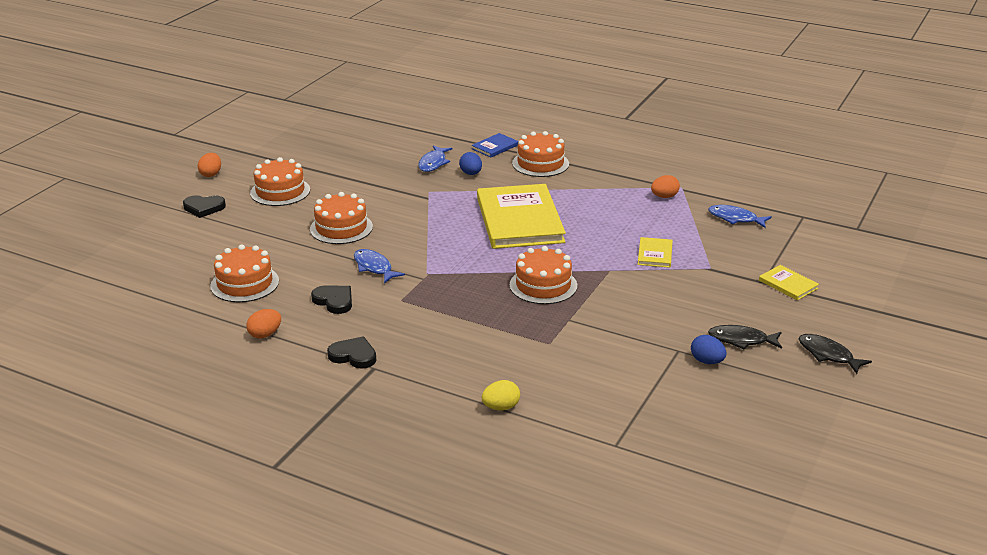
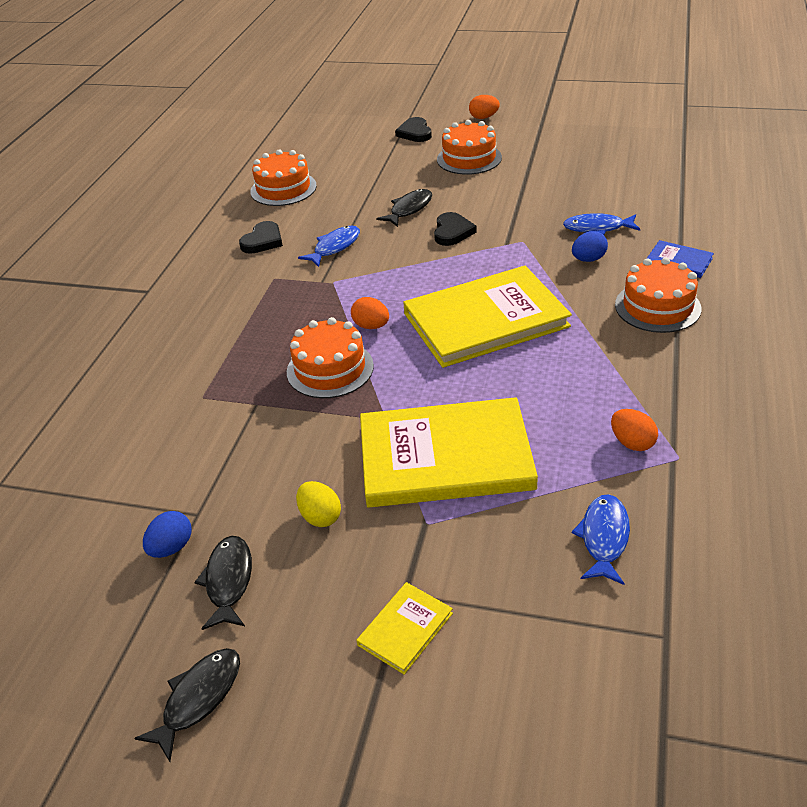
camera: 80 degrees right, 10 degrees up
(265, 334) = (198, 221): orange egg -> orange egg (371, 326)
(341, 228) = (409, 209): orange cake -> black fish
(353, 355) = (167, 275): black heart -> black heart (452, 232)
(501, 407) = (76, 385): yellow egg -> yellow egg (320, 516)
(655, 254) = (445, 457): yellow book -> yellow book, size x2.33

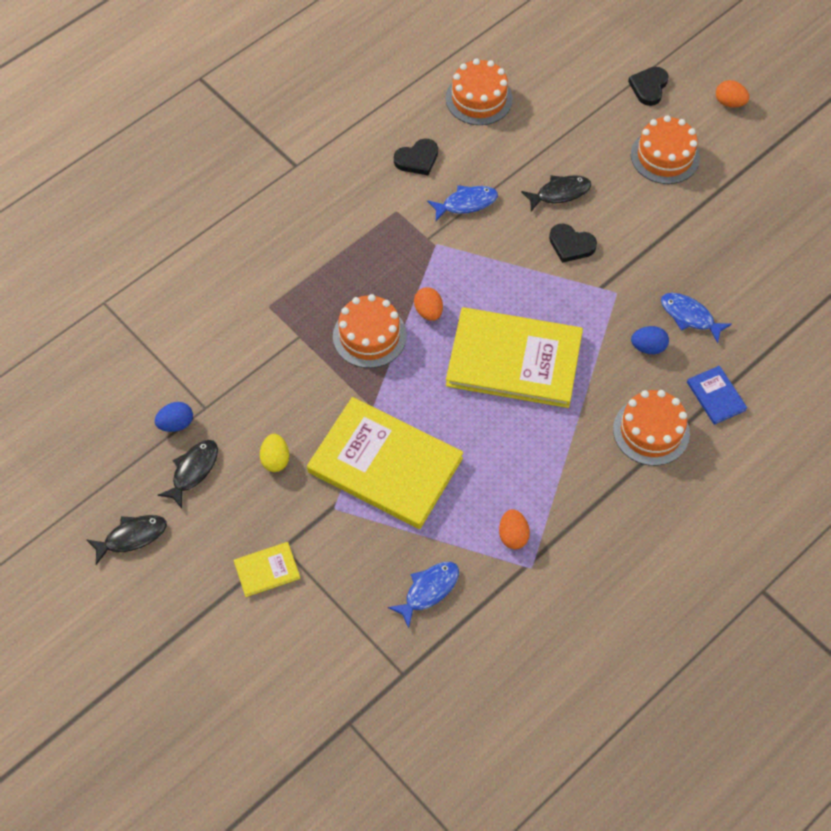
camera: 30 degrees right, 20 degrees up
(452, 232) = (571, 245): black heart -> black heart turned 75 degrees clockwise

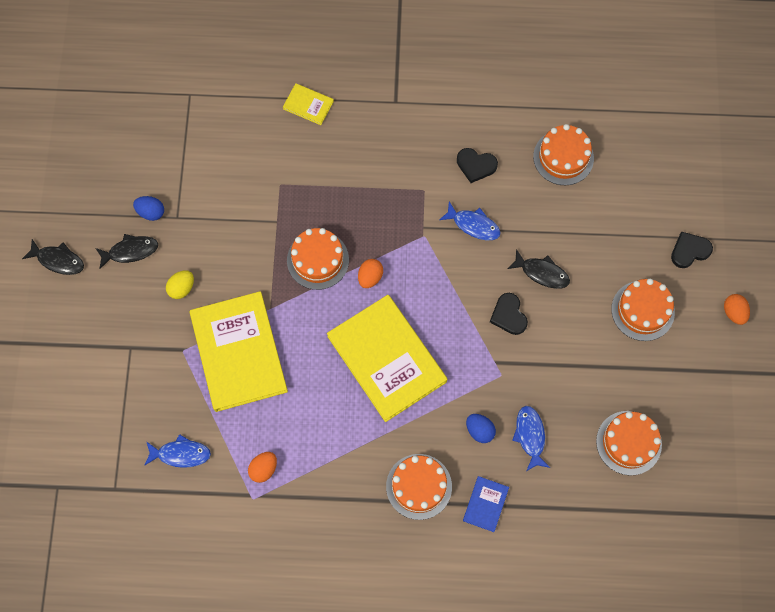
camera: 45 degrees right, 10 degrees up
(267, 570) = (107, 352): yellow book -> yellow book (308, 105)
(764, 256) = (628, 443): none -> orange cake

